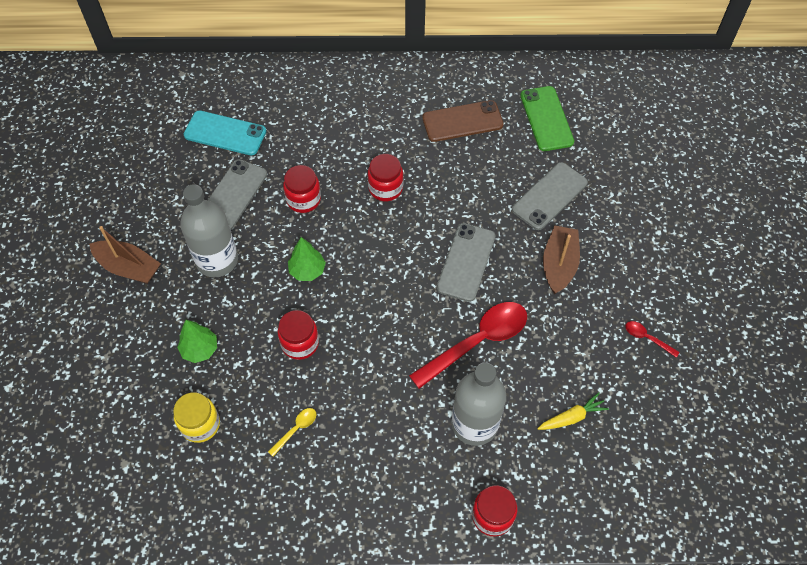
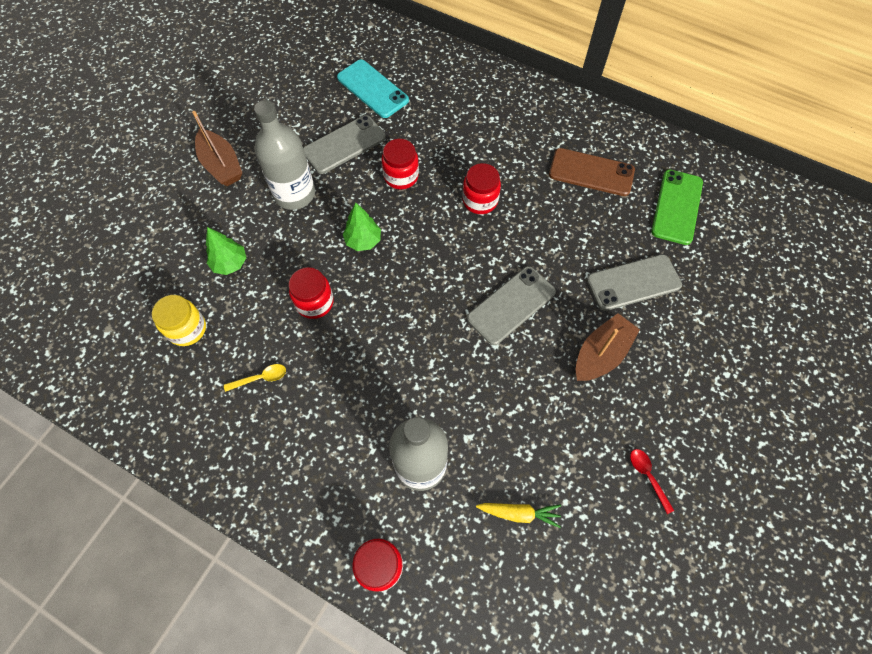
camera: 30 degrees right, 5 degrees up
(477, 342) = (473, 387): red spoon -> none

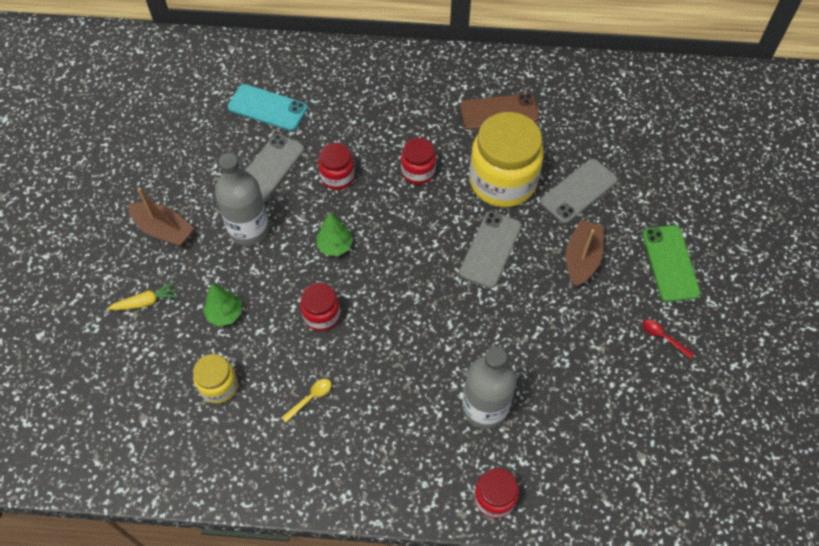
camera: 25 degrees left, 5 degrees down
(519, 513) = (581, 409): yellow carrot -> yellow carrot (146, 302)
(559, 242) = (502, 181): none -> yellow jar
(677, 207) = (582, 115): green phone -> green phone (670, 263)

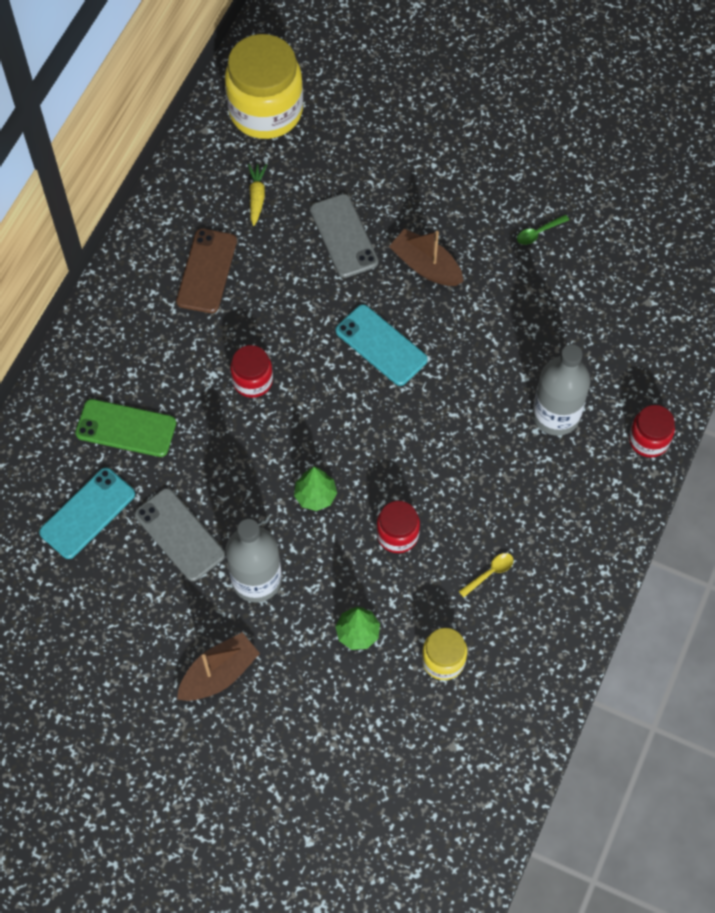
camera: 70 degrees left, 5 degrees up
(146, 302) = (310, 714): yellow carrot -> yellow carrot (257, 197)
(310, 398) = (489, 573): yellow spoon -> yellow spoon turned 75 degrees clockwise
(337, 177) = (224, 466): red jar -> none
(490, 249) = (381, 345): grey phone -> turquoise phone
(502, 181) = (301, 302): yellow jar -> yellow jar (266, 111)
(663, 337) = (538, 233): red spoon -> green spoon
(670, 263) = (461, 191): green phone -> green phone (126, 428)

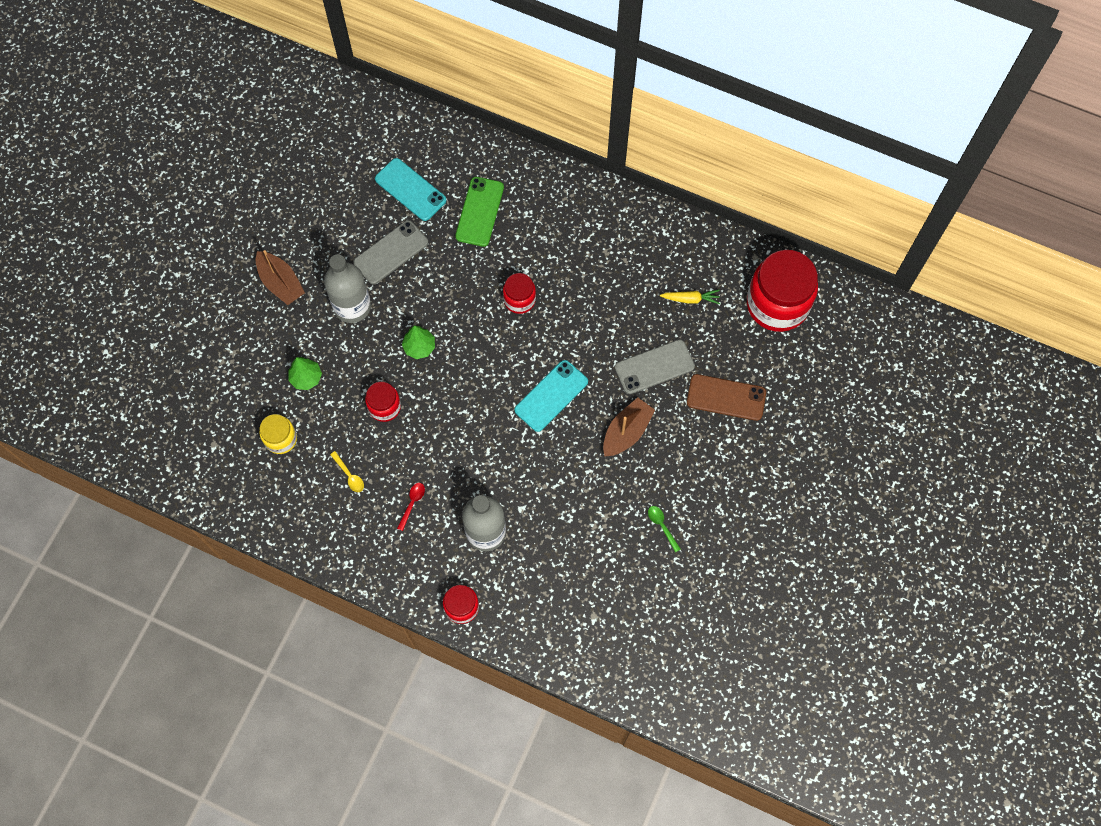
camera: 90 degrees right, 5 degrees up
(207, 271) = (619, 263): brown phone -> brown phone (726, 397)
(266, 111) = (777, 304): yellow jar -> red jar
(524, 498) = (412, 503): none -> red spoon

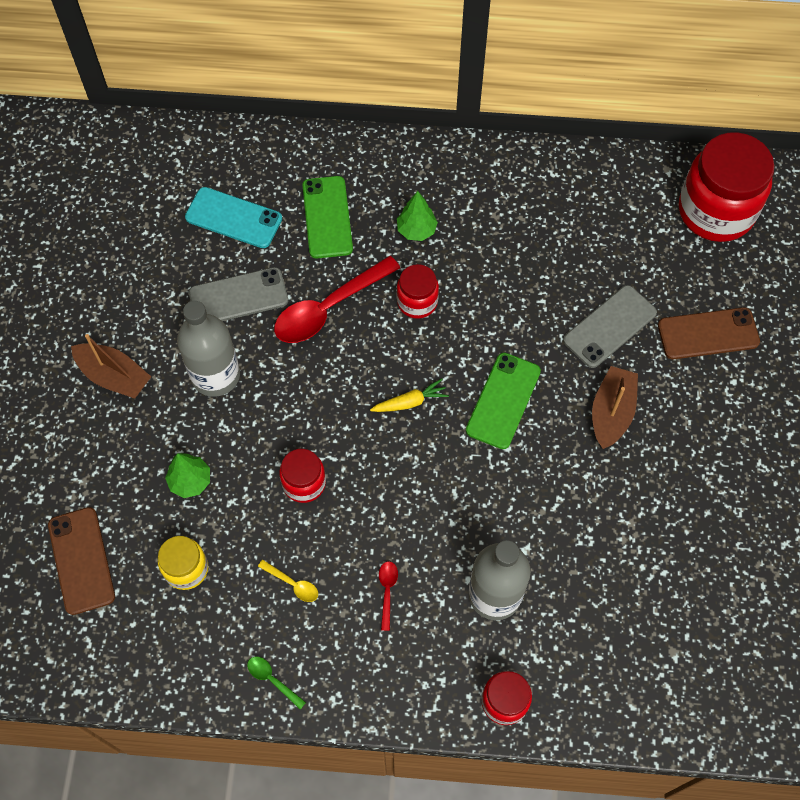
camera: 20 degrees left, 5 degrees down
(212, 408) = (81, 560): none -> brown phone
(391, 252) = (238, 297): grey phone -> grey phone turned 45 degrees clockwise
(419, 347) = (318, 396): green tree -> green tree (416, 230)
(453, 283) = (329, 308): none -> red spoon
(551, 396) = (503, 401): turquoise phone -> green phone
(662, 526) = (704, 510): green spoon -> green spoon (272, 680)
(690, 299) = (616, 237): yellow carrot -> yellow carrot (410, 402)

